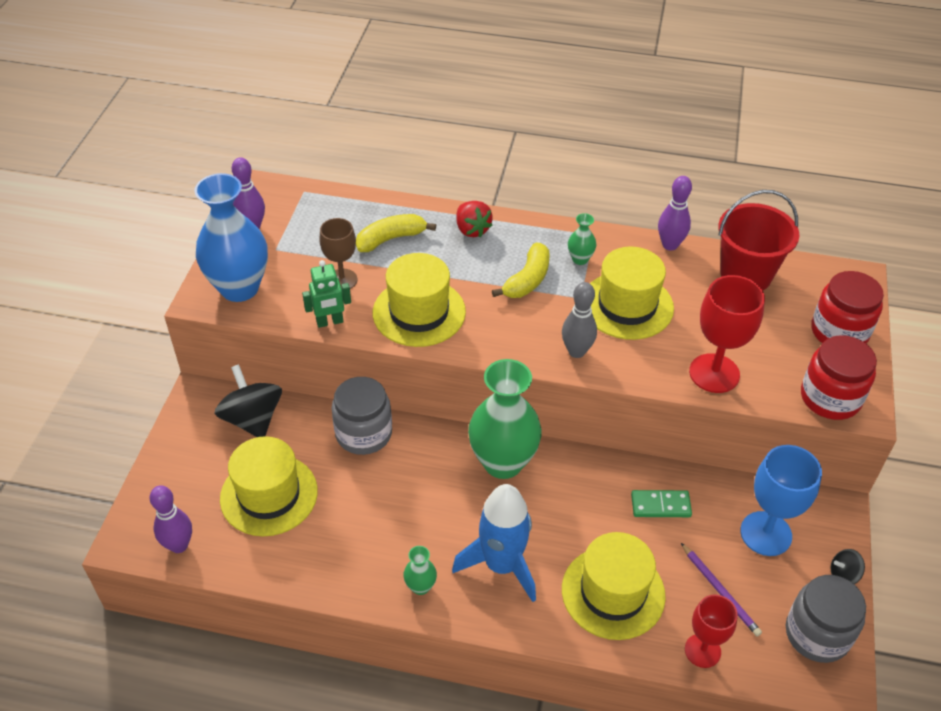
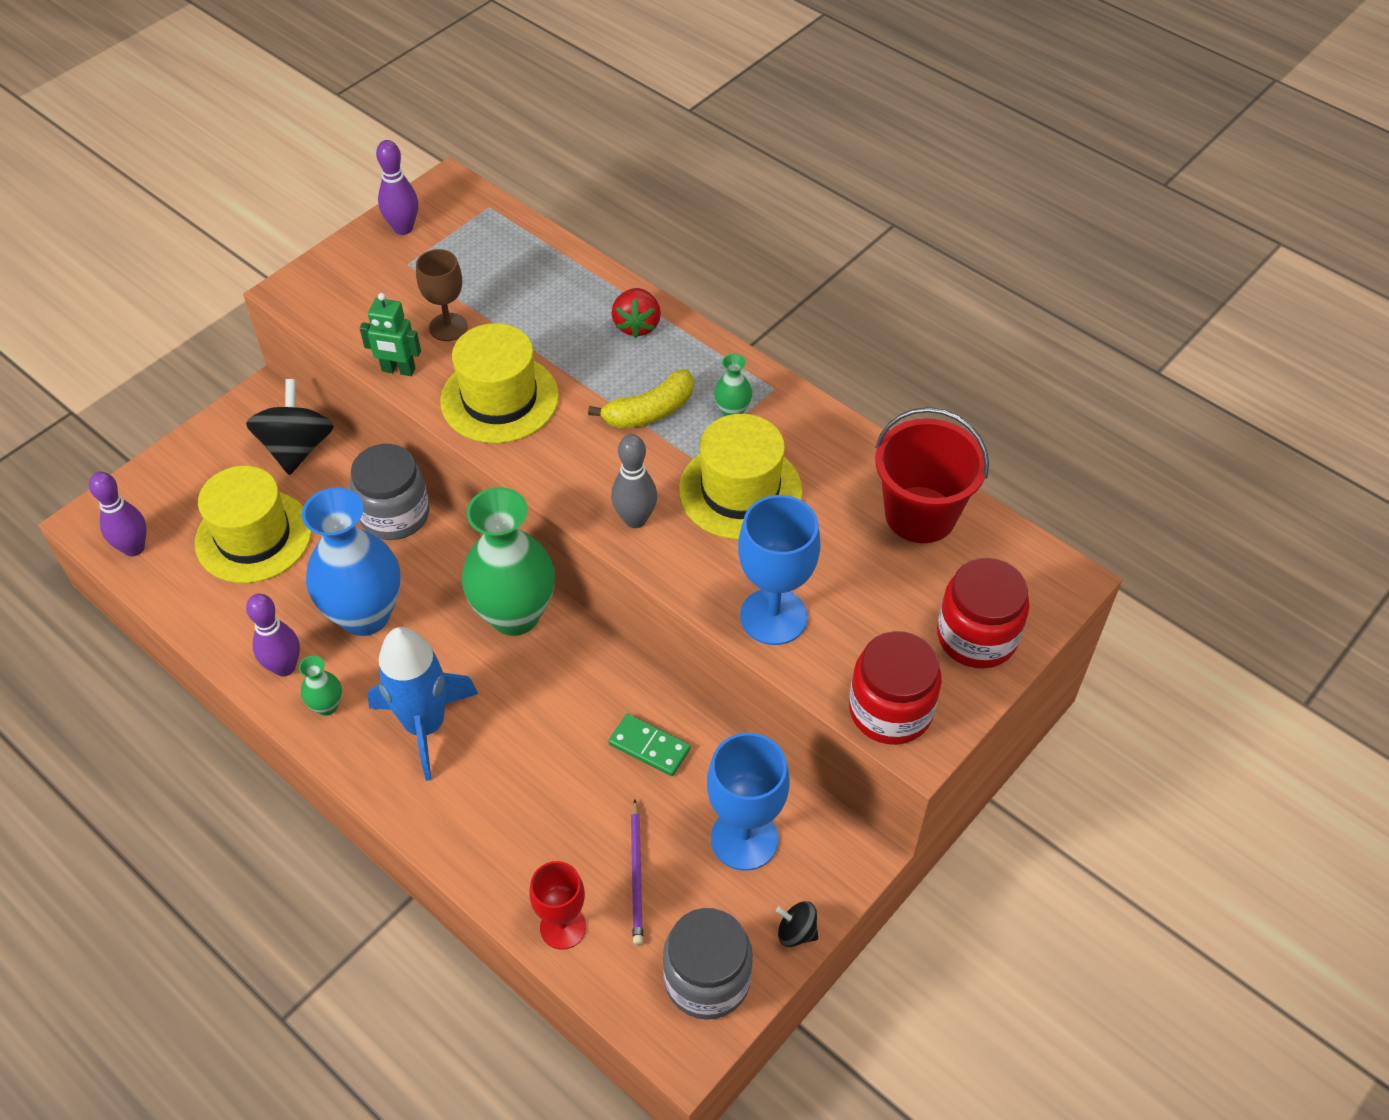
camera: 30 degrees right, 5 degrees up
(239, 288) = (337, 293): blue vase -> blue vase (365, 615)
(391, 239) = (538, 300): yellow banana -> none
(613, 592) = (518, 814): yellow hat -> none
(670, 245) = (857, 438): purple bowling pin -> purple bowling pin (284, 667)
(714, 373) = (773, 616): red goblet -> blue goblet

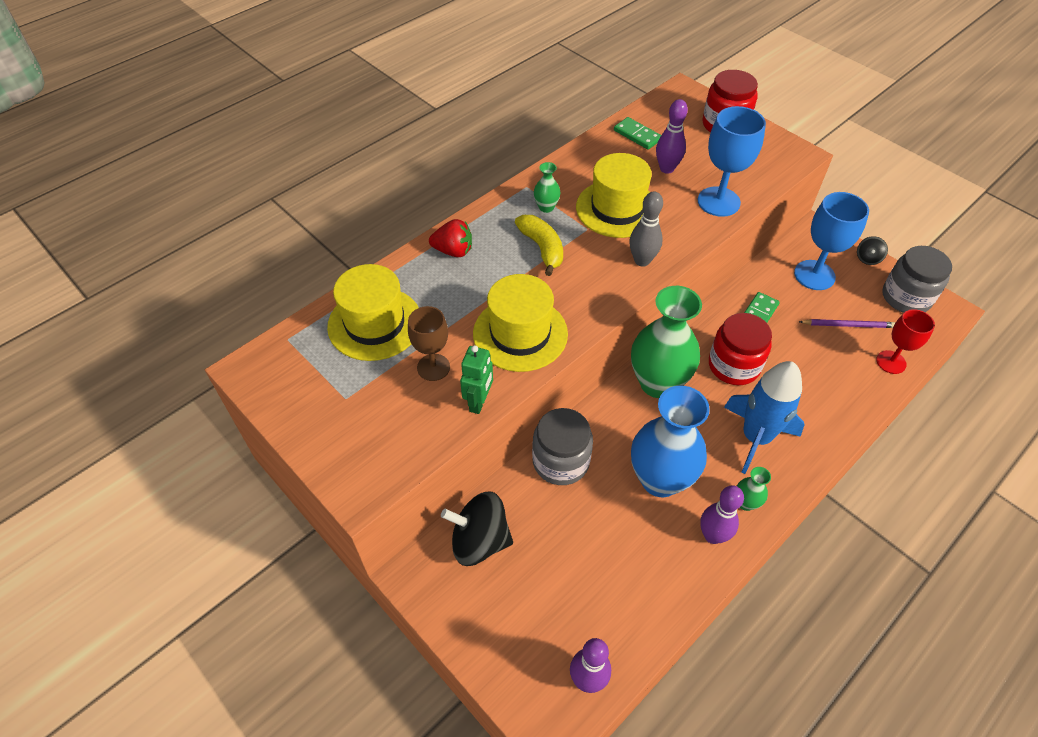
camera: 85 degrees left, 0 degrees up
(253, 536) = (578, 570): yellow hat -> yellow hat (375, 323)
(403, 228) = (296, 402): purple bowling pin -> purple bowling pin (666, 169)
(890, 710) = (779, 161): red jar -> red jar (733, 365)
(920, 515) = (637, 135): red bucket -> green domino

